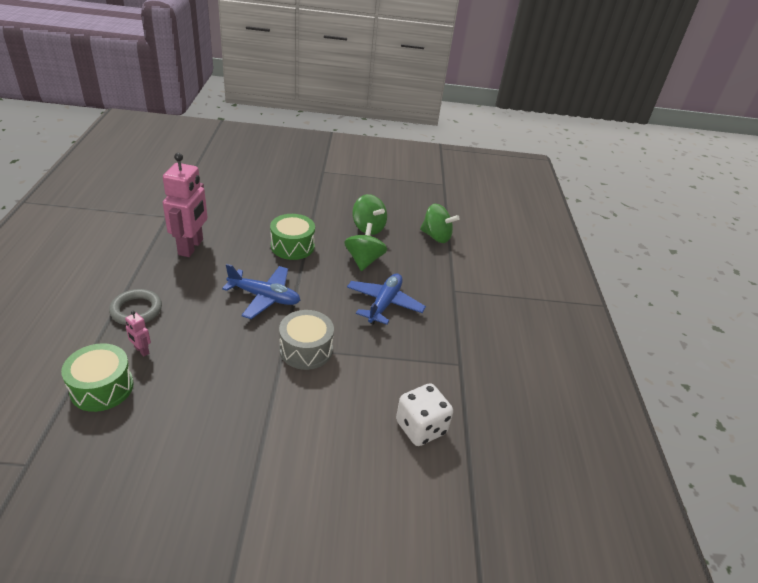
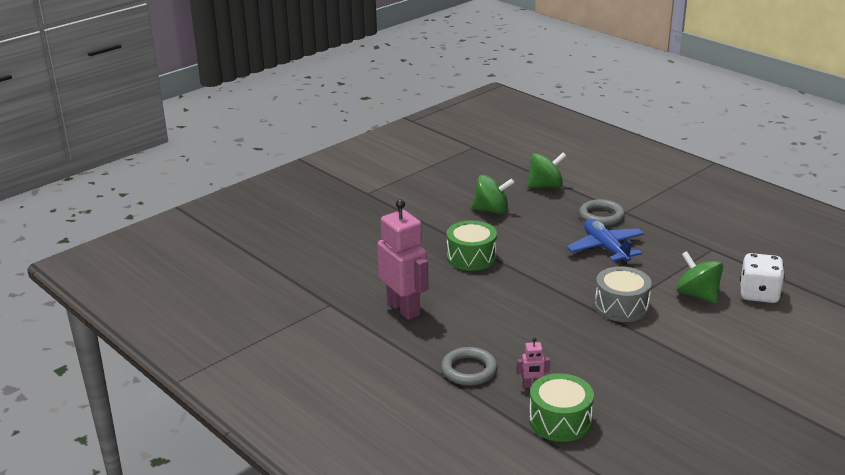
camera: 40 degrees left, 10 degrees down
(264, 297) = (529, 299): blue plane -> none
(364, 260) = (536, 232): green spinning top -> green spinning top (697, 295)
(430, 281) = (601, 216): none -> grey ring

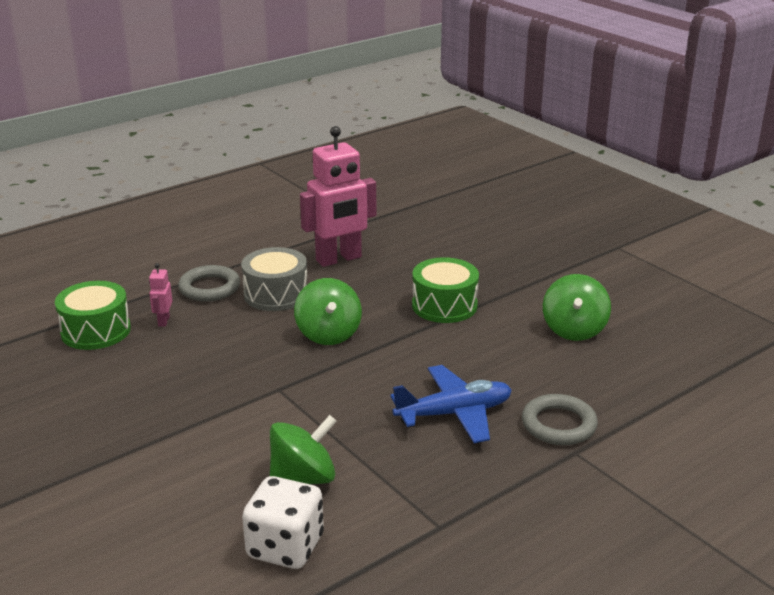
camera: 95 degrees right, 0 degrees up
(545, 186) = (660, 384): green spinning top -> green spinning top (328, 334)
(621, 306) = (295, 403): grey drum -> grey drum (276, 294)

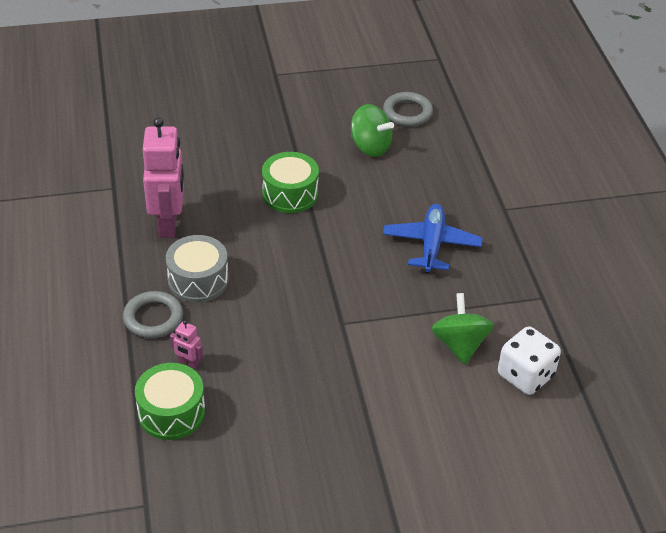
camera: 65 degrees left, 15 degrees up
(328, 334) = (285, 270): green spinning top -> none
(558, 425) = (473, 203): grey ring -> grey ring (407, 112)

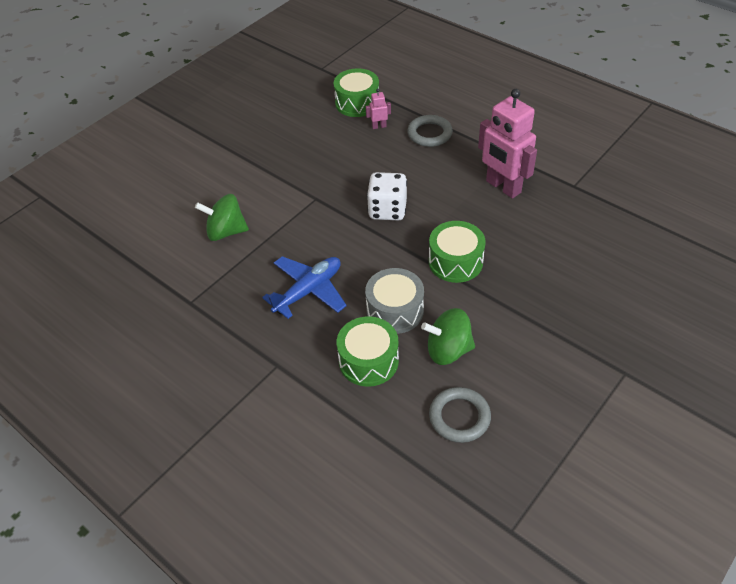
camera: 145 degrees right, 5 degrees up
(198, 280) = (434, 167): grey drum -> grey drum (395, 310)
(431, 244) = (308, 291): blue plane -> blue plane turned 105 degrees counterclockwise
(433, 173) = (368, 361): none -> green drum
(459, 344) = (226, 232): green spinning top -> green spinning top turned 135 degrees clockwise
(525, 376) = (166, 239): white dice -> white dice (387, 210)

